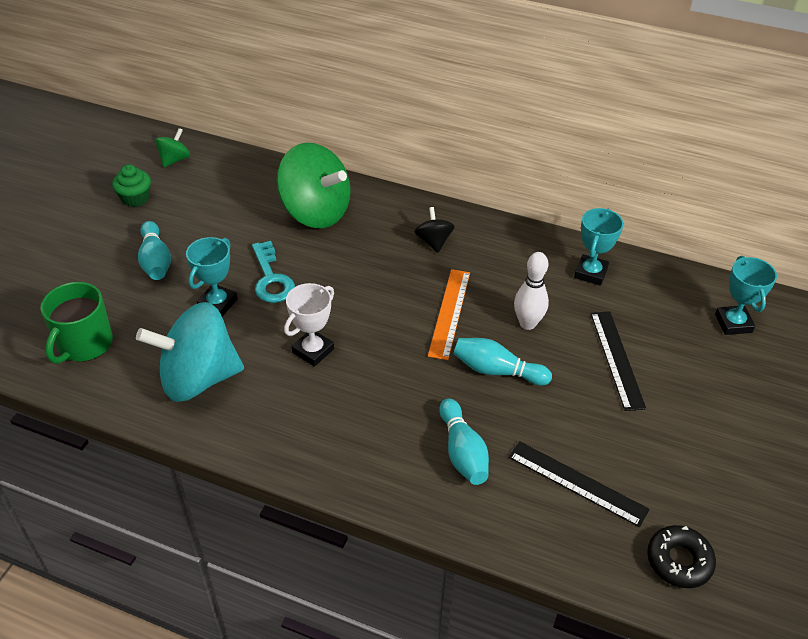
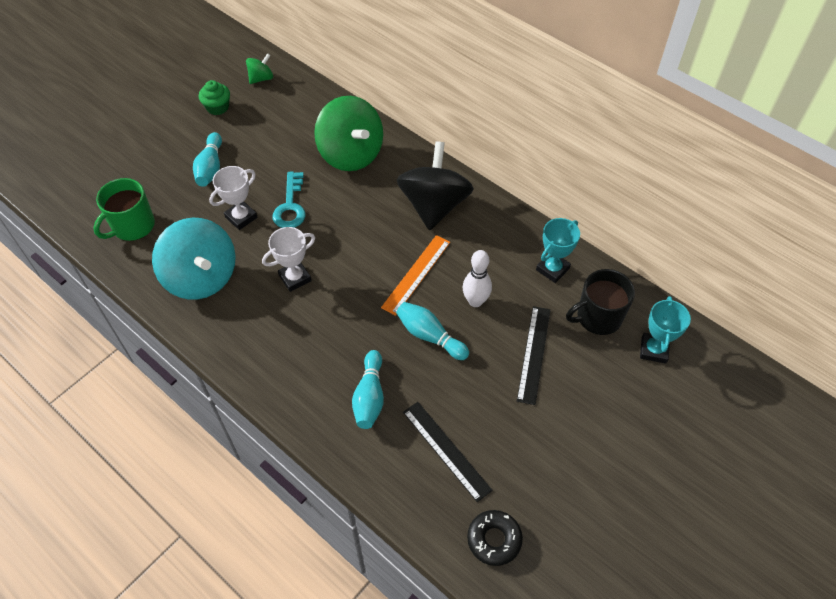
camera: 20 degrees right, 10 degrees up
(198, 378) = (201, 277): turquoise spinning top -> turquoise spinning top turned 135 degrees counterclockwise
(217, 303) = (241, 217): turquoise trophy -> white trophy
(433, 241) = (434, 205): black spinning top -> black spinning top, size x2.17
(661, 307) = (598, 317): none -> black mug

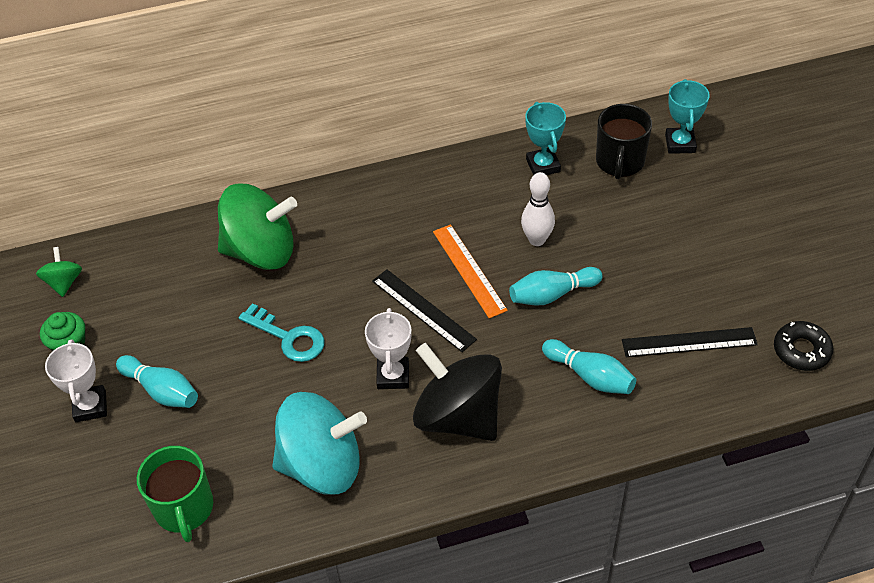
camera: 55 degrees left, 5 degrees down
(241, 217) = (265, 391): white trophy -> white trophy (90, 406)
(434, 205) = (393, 215): black spinning top -> black spinning top (458, 416)
(533, 354) = (627, 226): black ruler -> black ruler (423, 310)
(653, 350) = (680, 144): turquoise trophy -> turquoise trophy turned 45 degrees clockwise

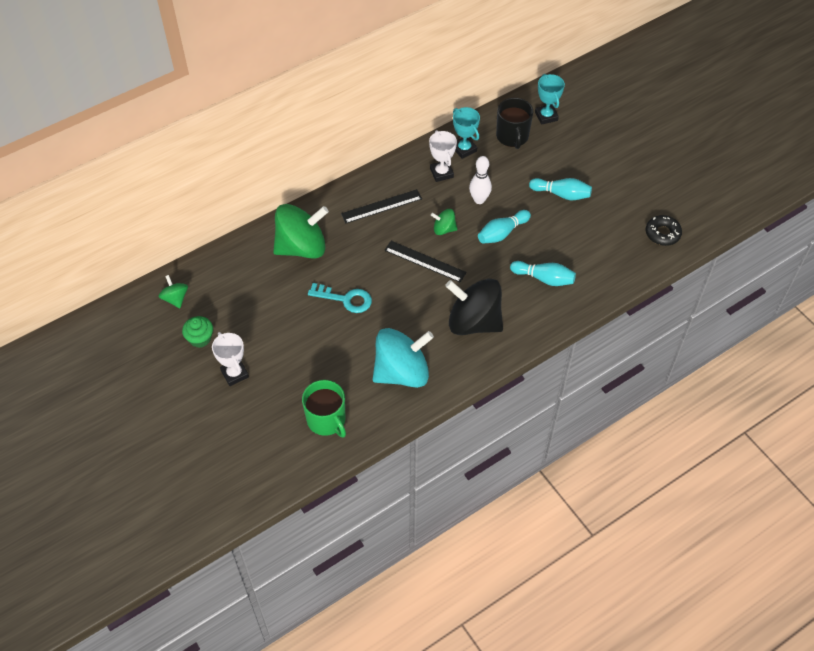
camera: 20 degrees left, 5 degrees up
(162, 390) = (277, 352): turquoise bowling pin -> turquoise bowling pin (561, 194)
(393, 376) = (423, 307): white trophy -> white trophy (441, 173)
(469, 270) = (444, 229): orange ruler -> green spinning top
(689, 342) = (595, 244): black ruler -> black ruler (381, 206)

